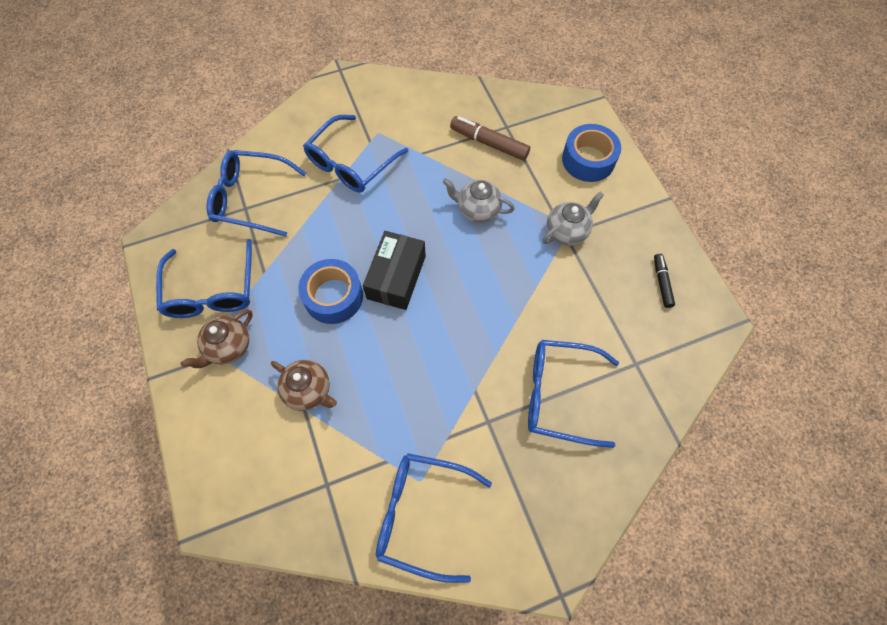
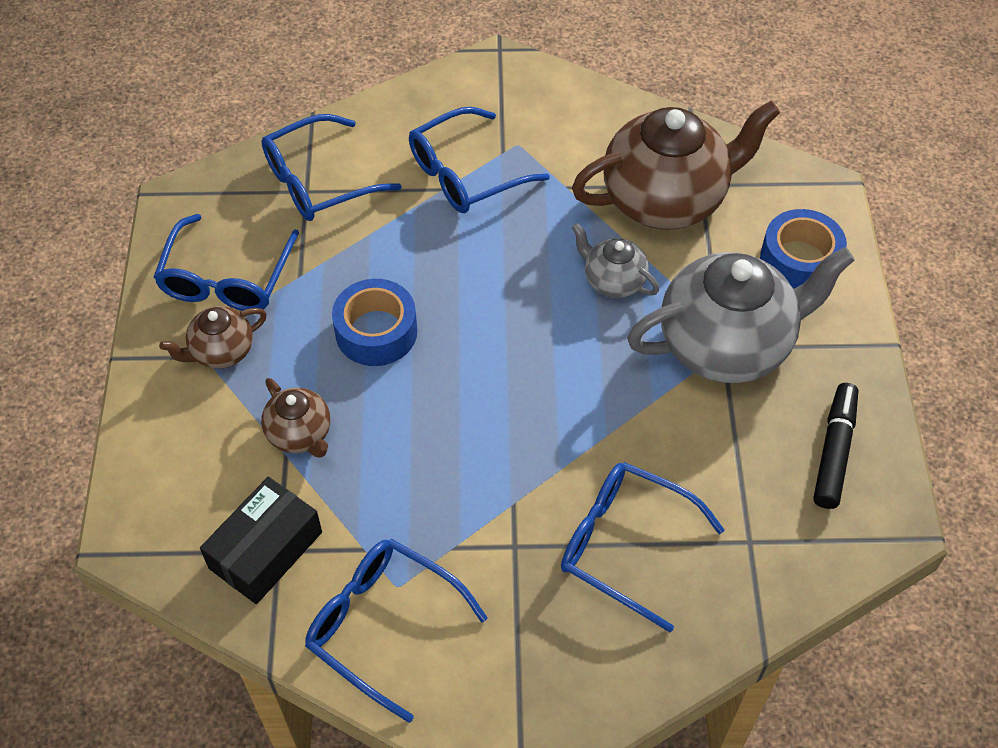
camera: 20 degrees right, 10 degrees down
(251, 198) = (319, 181): blue glasses -> blue glasses turned 60 degrees counterclockwise
(396, 277) = (468, 333): black box -> black box (266, 550)
(489, 143) = (666, 199): brown marker -> brown teapot
(567, 231) = (727, 345): grey teapot -> grey teapot, size x2.07
(662, 282) = (834, 451): black marker -> black marker, size x1.65

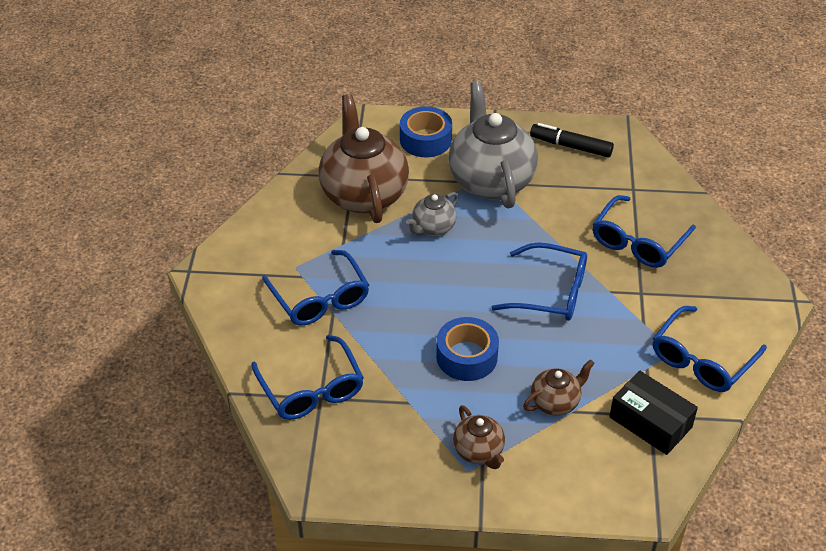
camera: 85 degrees left, 10 degrees down
(226, 278) = (406, 450): blue glasses -> blue glasses (550, 292)

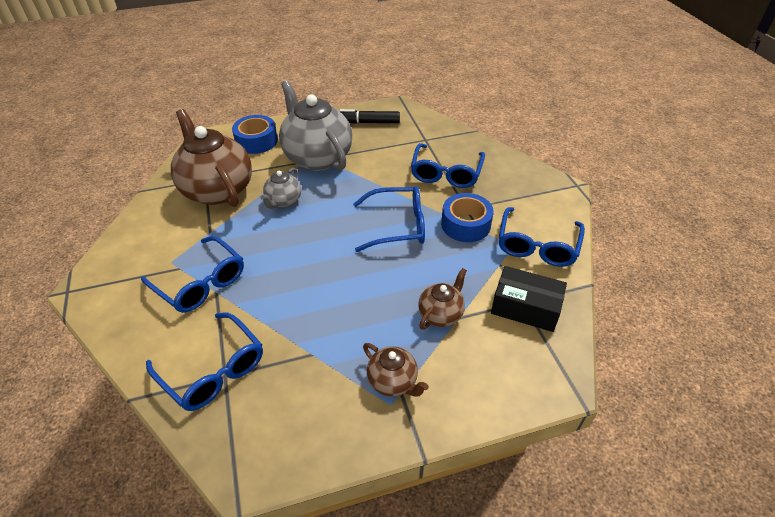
camera: 20 degrees left, 0 degrees up
(467, 357) = (349, 297): blue tape -> blue tape (465, 224)

